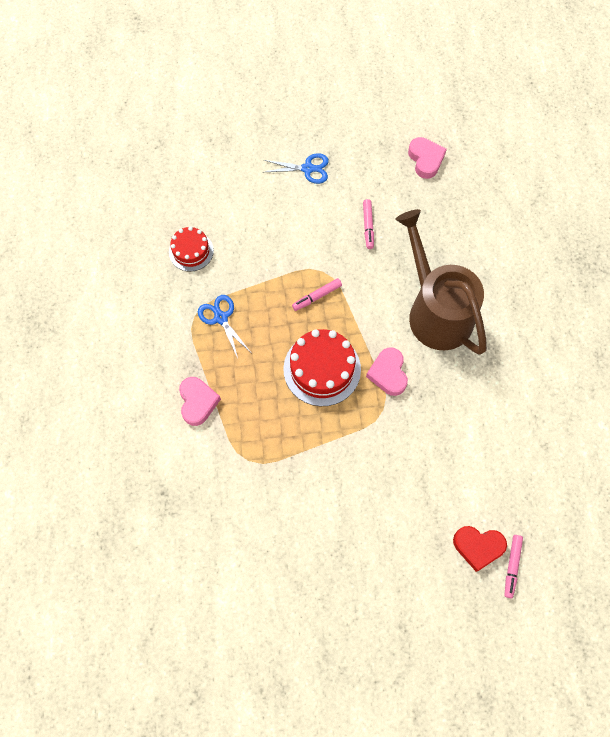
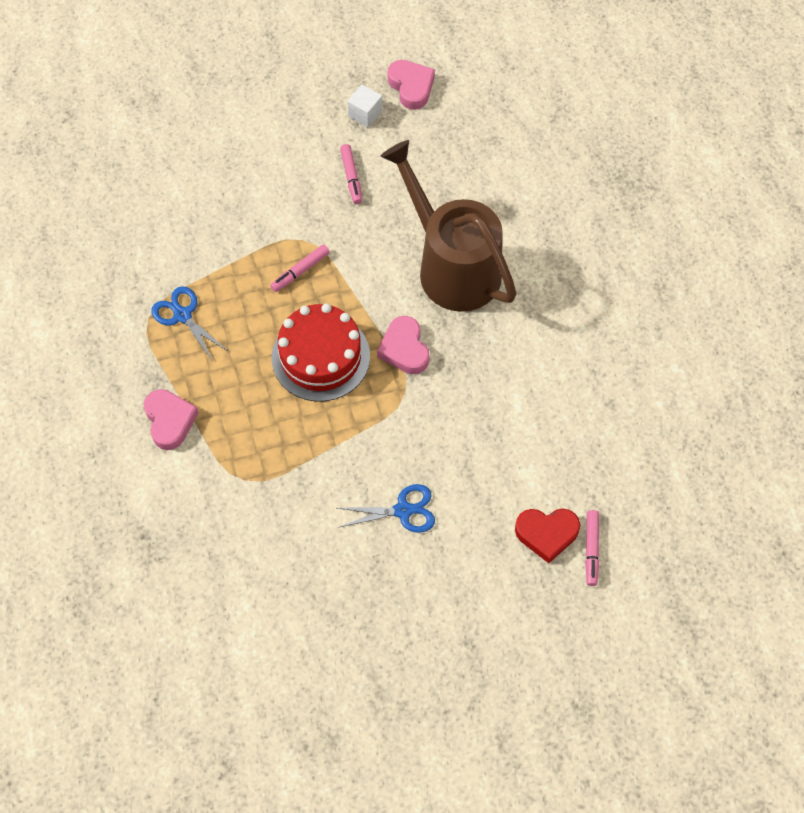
camera: 10 degrees left, 5 degrees down
(191, 251) = (131, 241): red cake -> none
(307, 169) = (264, 119): blue scissors -> blue scissors (403, 510)
(386, 176) = (365, 113): none -> white cube

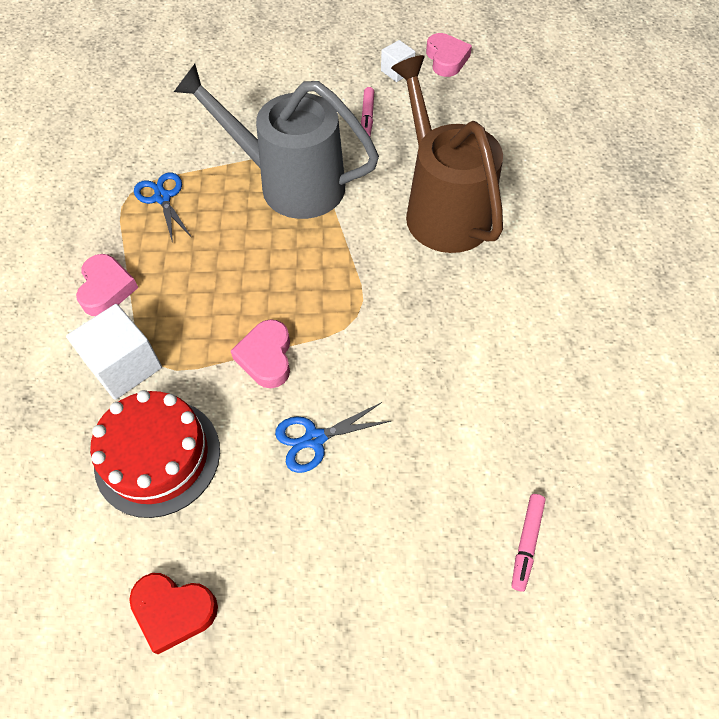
camera: 15 degrees right, 5 degrees down
(217, 488) = (124, 366): none -> white cube
(300, 271) = (290, 183): pink marker -> grey watering can
(320, 357) = (281, 262): red cake -> red cake (157, 456)
(403, 510) = (314, 439): blue scissors -> blue scissors turned 150 degrees clockwise
(404, 349) = (370, 274): pink heart -> pink heart (266, 357)
(546, 534) = (475, 509): red heart -> red heart (174, 611)

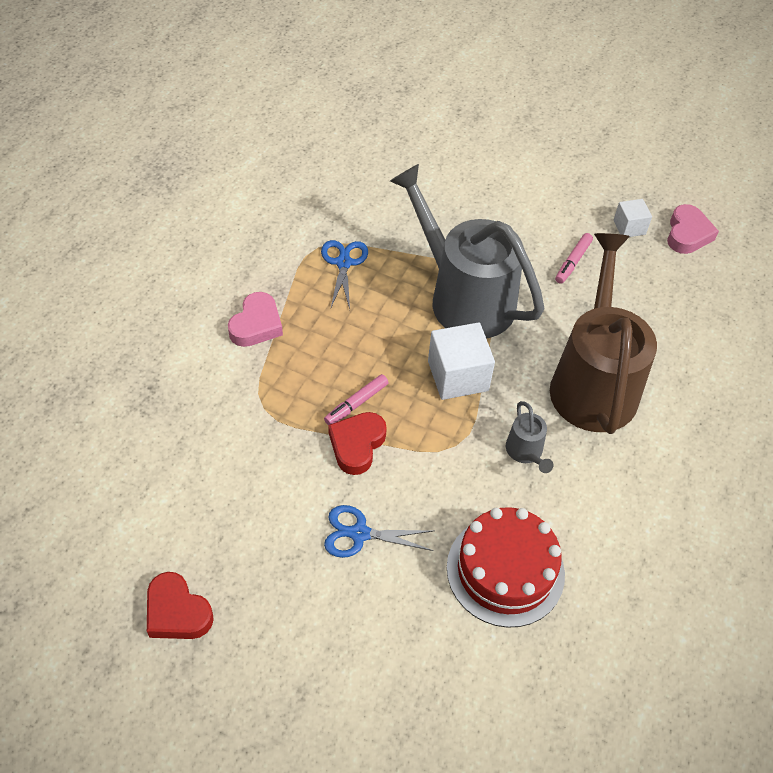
camera: 25 degrees right, 5 degrees down
(124, 366) = (238, 397): white cube -> white cube (458, 376)
(157, 456) = (226, 485): red cake -> red cake (505, 570)
(266, 357) = (357, 445): pink heart -> red heart
(421, 294) = (526, 452): none -> grey watering can
(526, 543) = (491, 711): pink marker -> pink marker (356, 403)

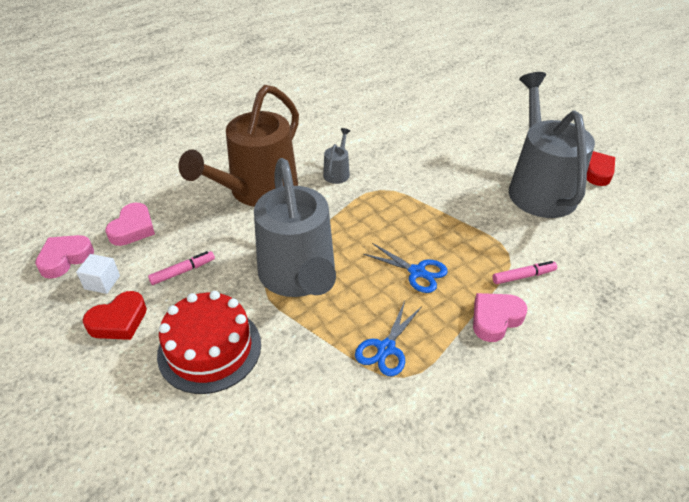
camera: 150 degrees left, 10 degrees down
(251, 538) = (539, 187): none -> grey watering can
(356, 403) = (435, 233): pink marker -> pink marker (523, 276)
(357, 445) = (447, 210): red heart -> red heart (119, 321)
(359, 534) = (468, 169): blue scissors -> blue scissors (417, 272)
(458, 376) = (348, 225): white cube -> none
(505, 570) = (392, 133): red cake -> red cake (209, 349)
(667, 284) = (133, 228): none -> pink heart

